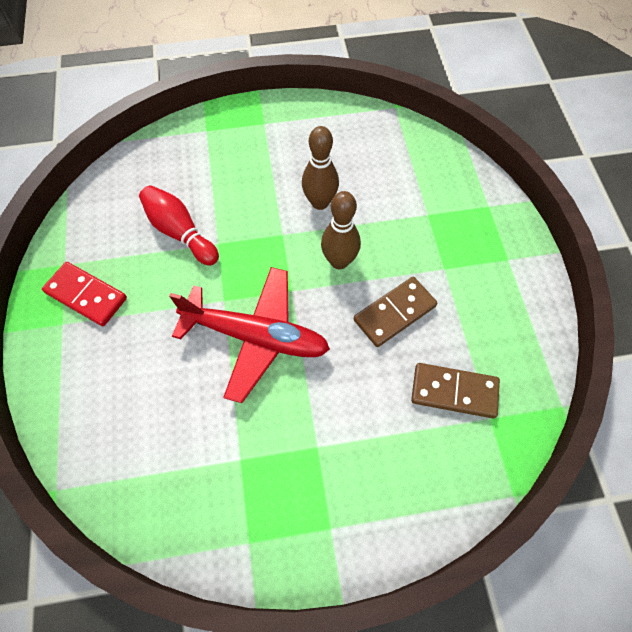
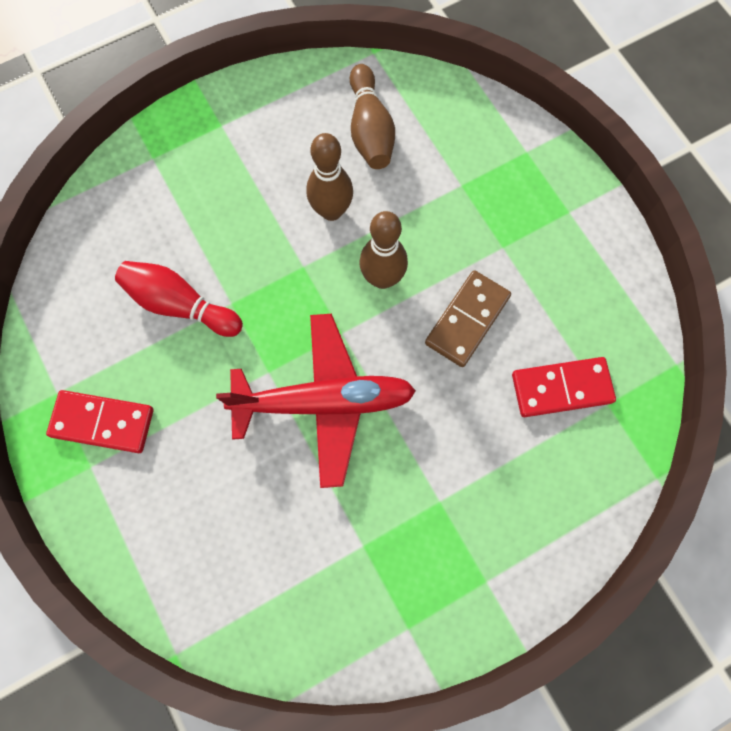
camera: 20 degrees left, 10 degrees up
(371, 156) = (370, 129): none -> brown bowling pin
(454, 392) = (561, 388): brown domino -> red domino

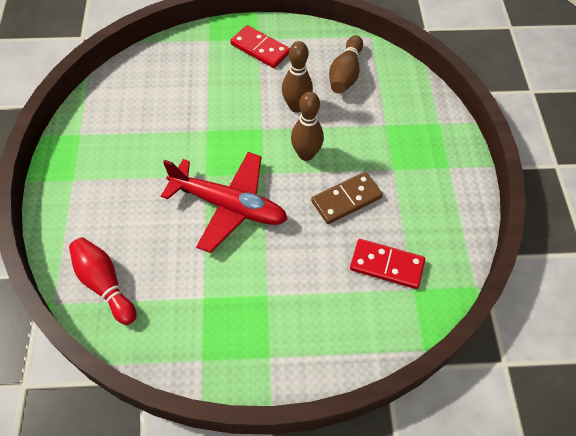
camera: 25 degrees right, 15 degrees down
(102, 422) = (95, 160): red domino -> red domino (260, 49)
(180, 305) = (177, 119): red bowling pin -> red bowling pin (105, 284)

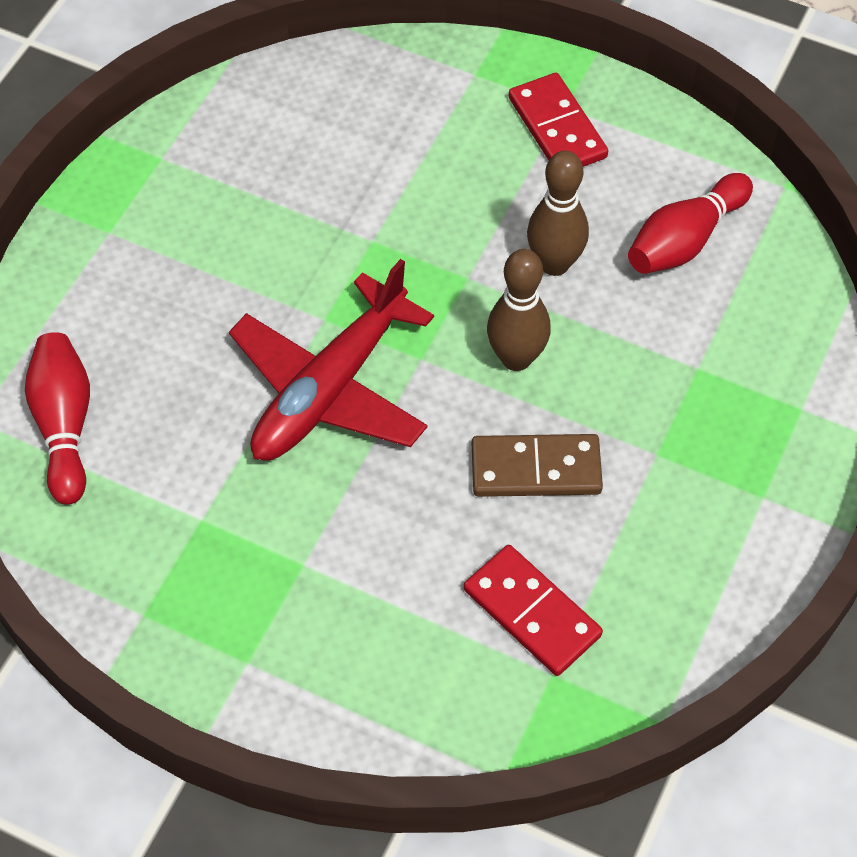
camera: 30 degrees right, 0 degrees up
(229, 206) = (330, 388): red plane -> red plane turned 75 degrees clockwise
(345, 74) = (685, 240): brown bowling pin -> red bowling pin

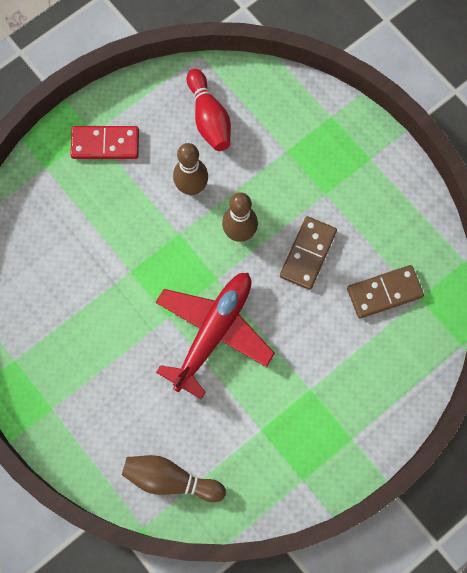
camera: 65 degrees left, 15 degrees up
(65, 426) = (170, 480): red bowling pin -> brown bowling pin
(330, 388) = (213, 332): red plane -> red plane turned 120 degrees counterclockwise
(531, 613) = (384, 293): red domino -> brown domino

